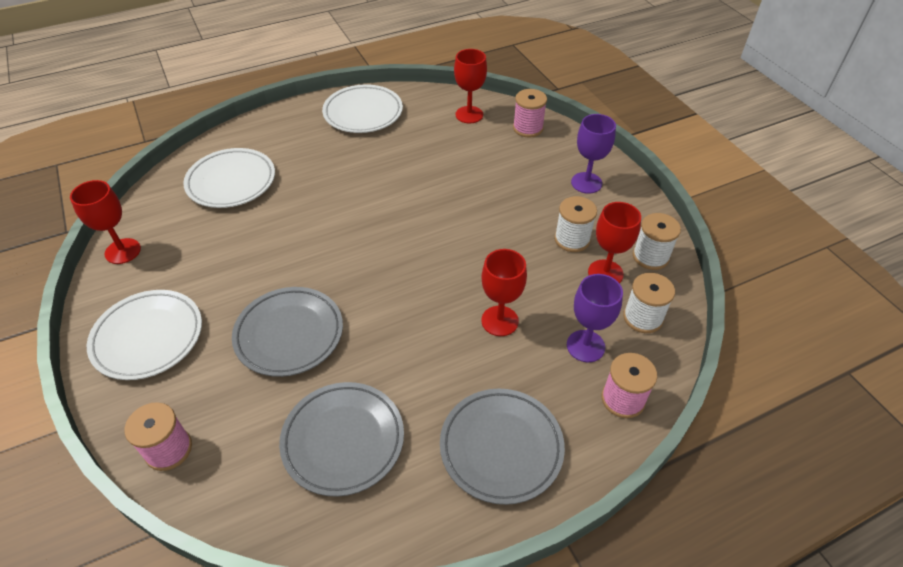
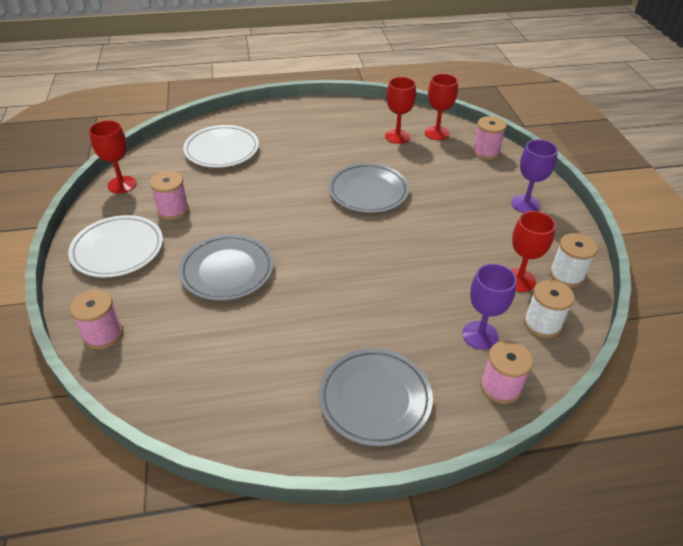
camera: 15 degrees right, 5 degrees down
(198, 271) = (173, 210): none -> pink spool
(343, 440) = (242, 361): grey plate -> grey plate (368, 192)
(363, 113) = (346, 117): white plate -> none
(499, 321) = (408, 298): red goblet -> red goblet (397, 137)
(572, 239) = (496, 247): white spool -> none

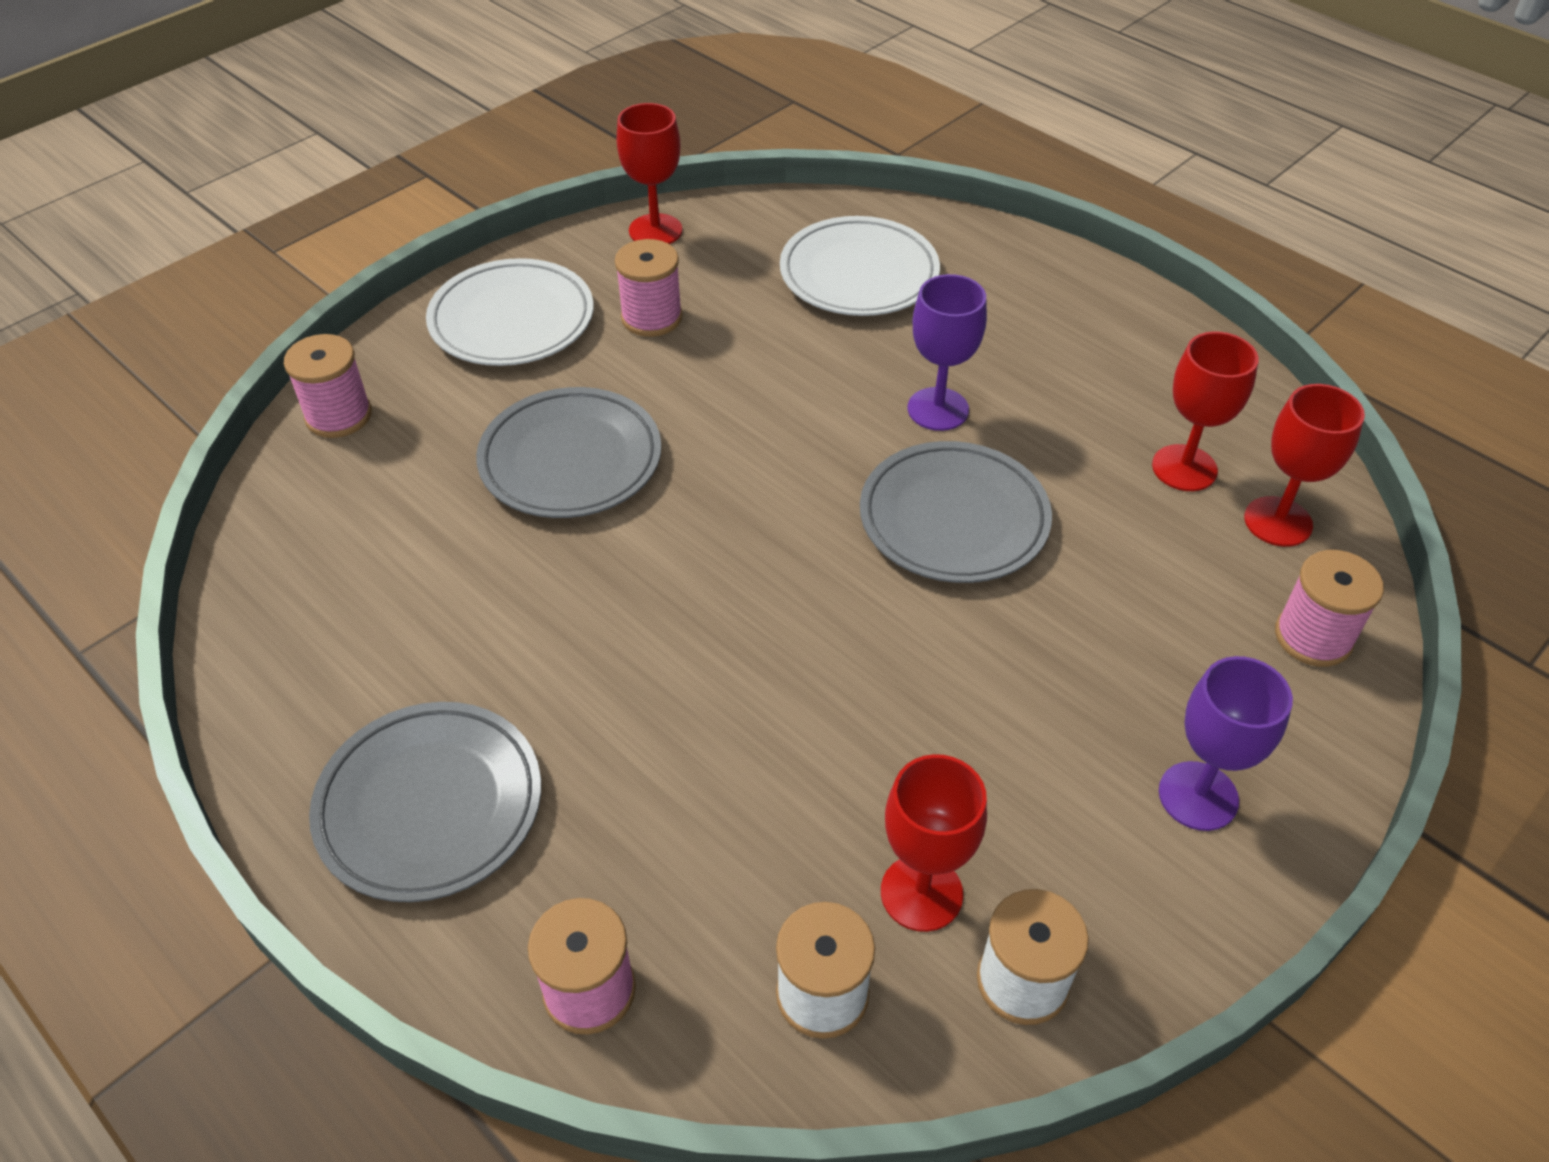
camera: 55 degrees right, 5 degrees up
(480, 335) = (701, 894): purple goblet -> purple goblet (938, 409)

